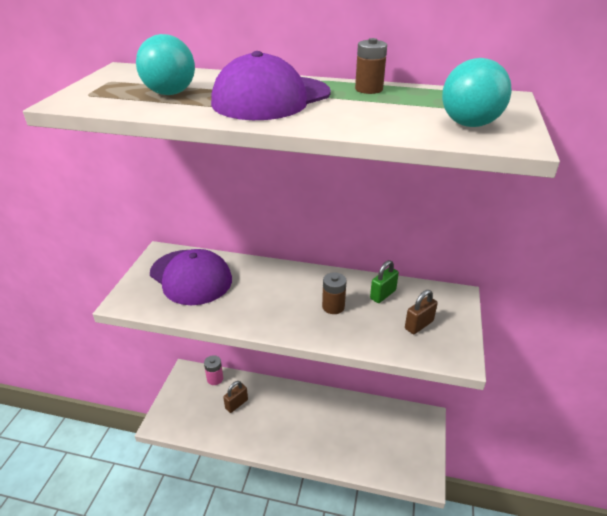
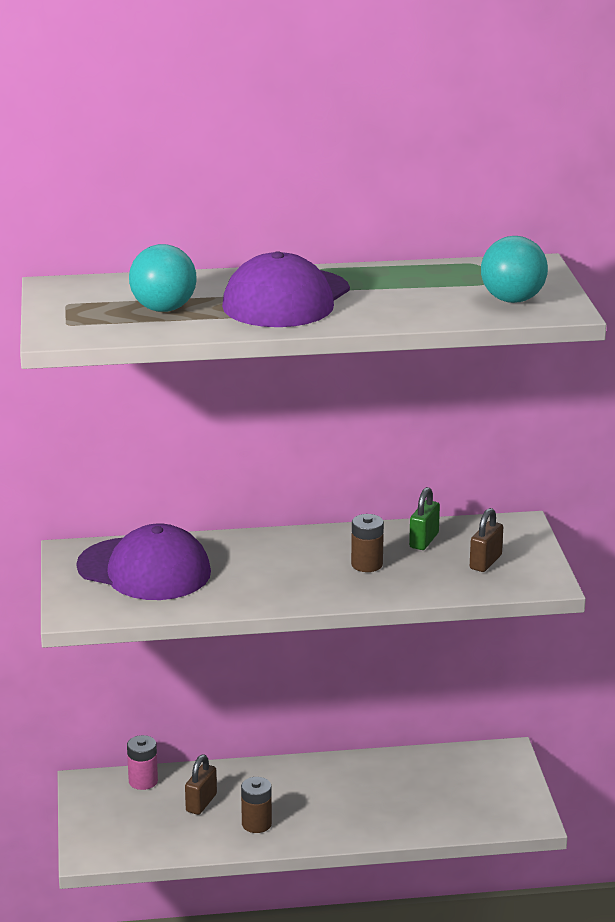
camera: 20 degrees left, 10 degrees down
(369, 89) = (383, 273): brown battery -> brown battery (256, 824)

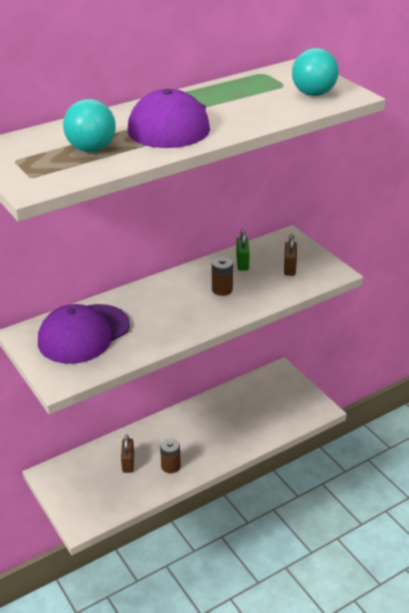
camera: 25 degrees left, 10 degrees up
(143, 781) = (82, 460): pink battery -> none
(144, 570) = (83, 334): purple cap -> purple cap turned 135 degrees clockwise

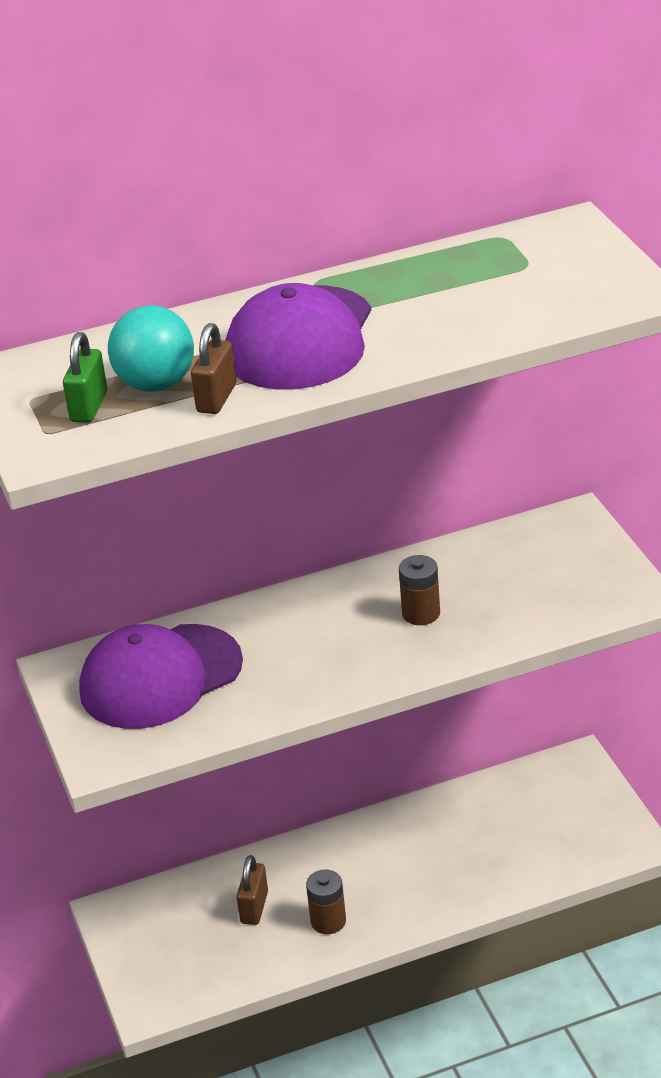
camera: 15 degrees right, 0 degrees up
(242, 263) = (473, 564): green padlock -> green padlock (89, 407)
(289, 268) = (556, 581): brown padlock -> brown padlock (216, 398)
(313, 94) = (572, 288): turquoise ball -> none

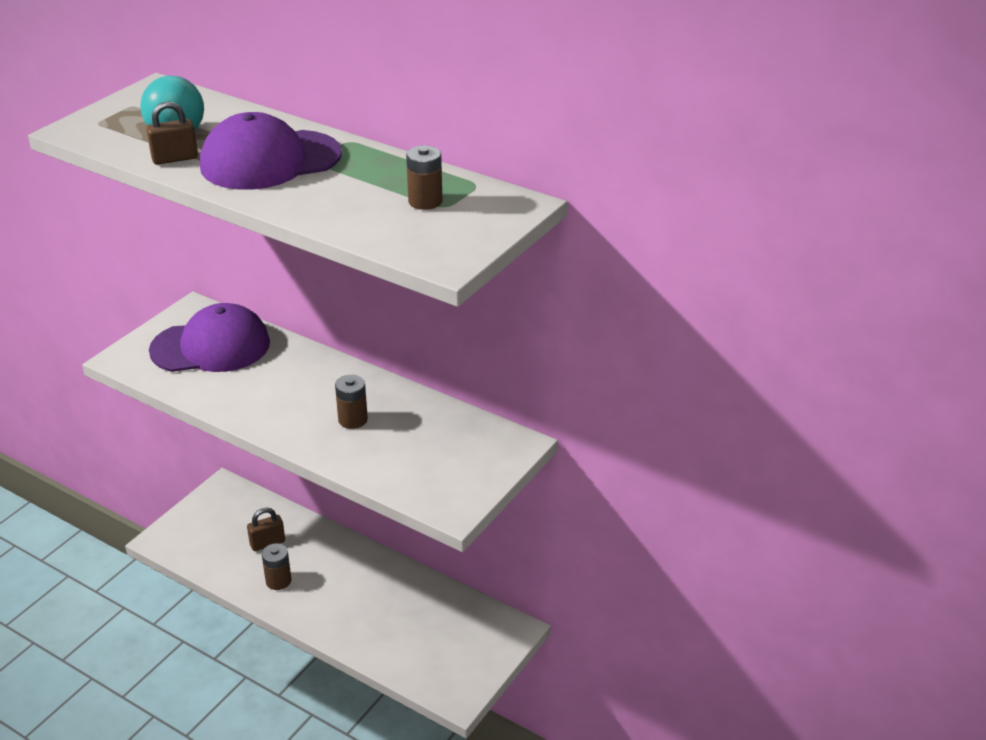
camera: 50 degrees right, 0 degrees up
(89, 407) = (135, 125): green padlock -> none
(160, 677) = (211, 346): purple cap -> purple cap turned 150 degrees clockwise
(505, 273) = (425, 201): none -> brown battery

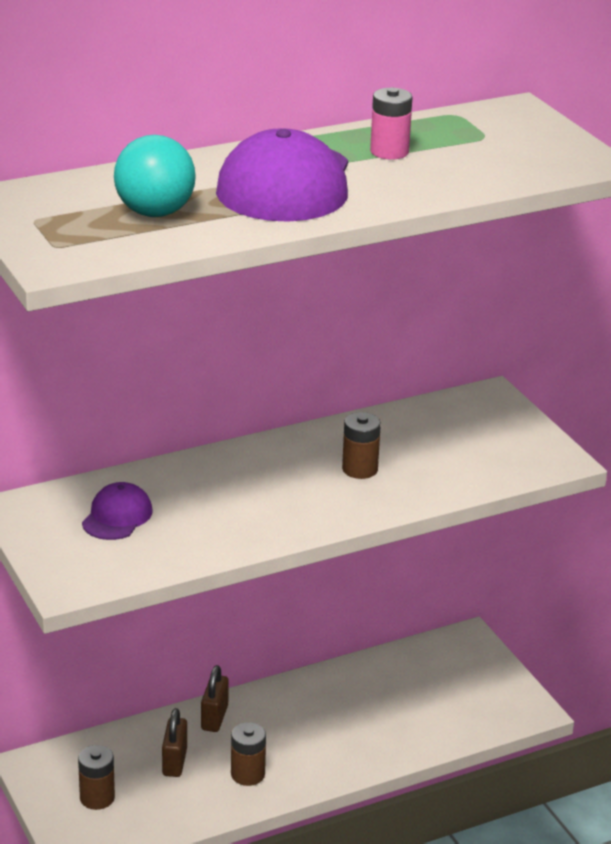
camera: 60 degrees left, 5 degrees down
(175, 158) = (216, 225): brown padlock -> brown padlock (214, 718)
(211, 346) = (117, 516): purple cap -> purple cap, size x0.51
(369, 179) = (389, 152): none -> pink battery
(425, 201) = (465, 141): brown battery -> brown battery (97, 798)

